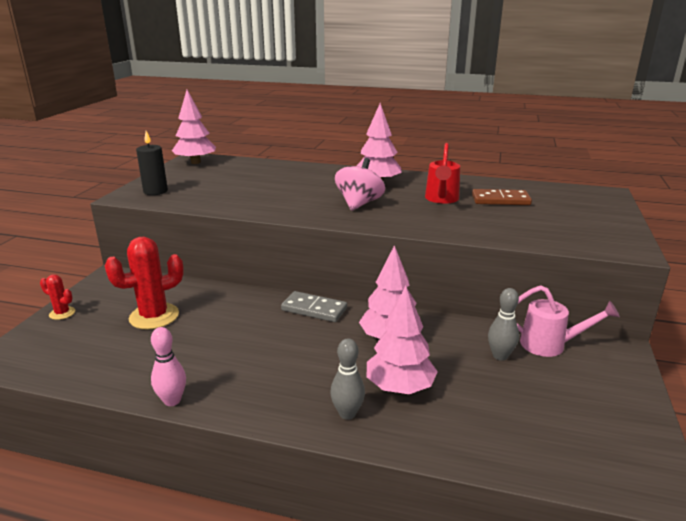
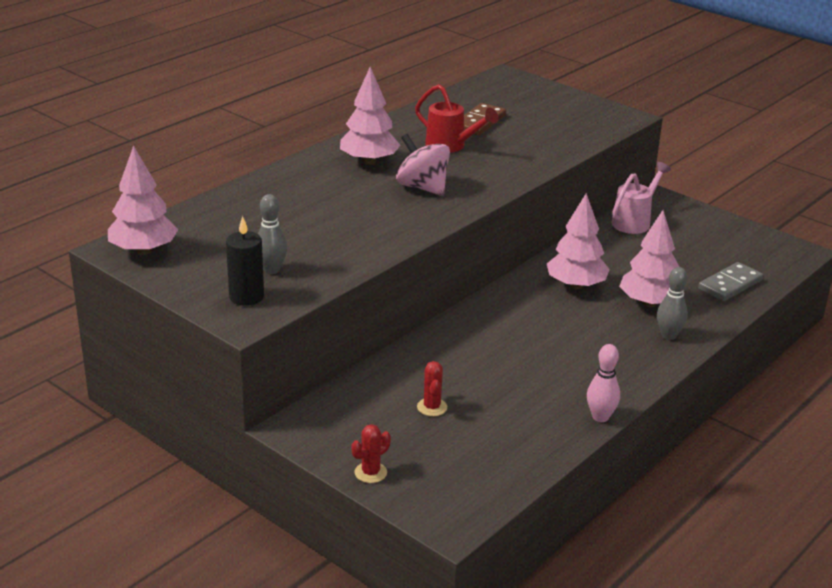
camera: 65 degrees left, 5 degrees up
(154, 316) = (432, 407): red cactus -> red cactus, size x0.51
(314, 309) = (494, 309): grey domino -> grey domino (730, 285)
(500, 356) = (635, 247): grey bowling pin -> grey bowling pin (271, 270)

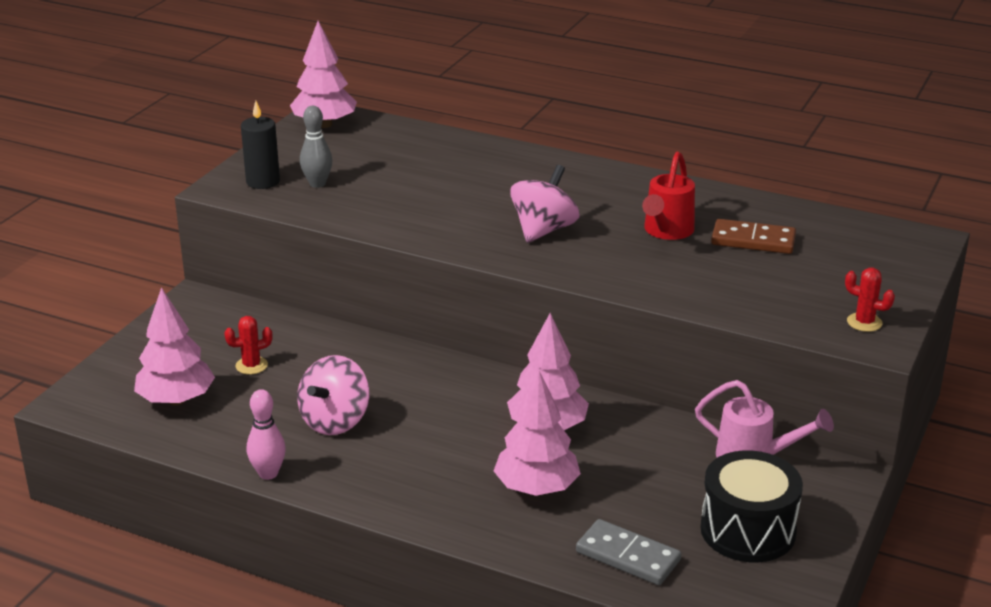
camera: 75 degrees right, 0 degrees up
(369, 161) = (585, 192): pink tree -> pink tree (176, 400)
(370, 473) = (136, 349): red cactus -> red cactus (864, 322)
(536, 375) = (335, 421): none -> pink spinning top
(668, 335) = (465, 510): grey bowling pin -> none
(710, 240) = (748, 530): none -> black drum

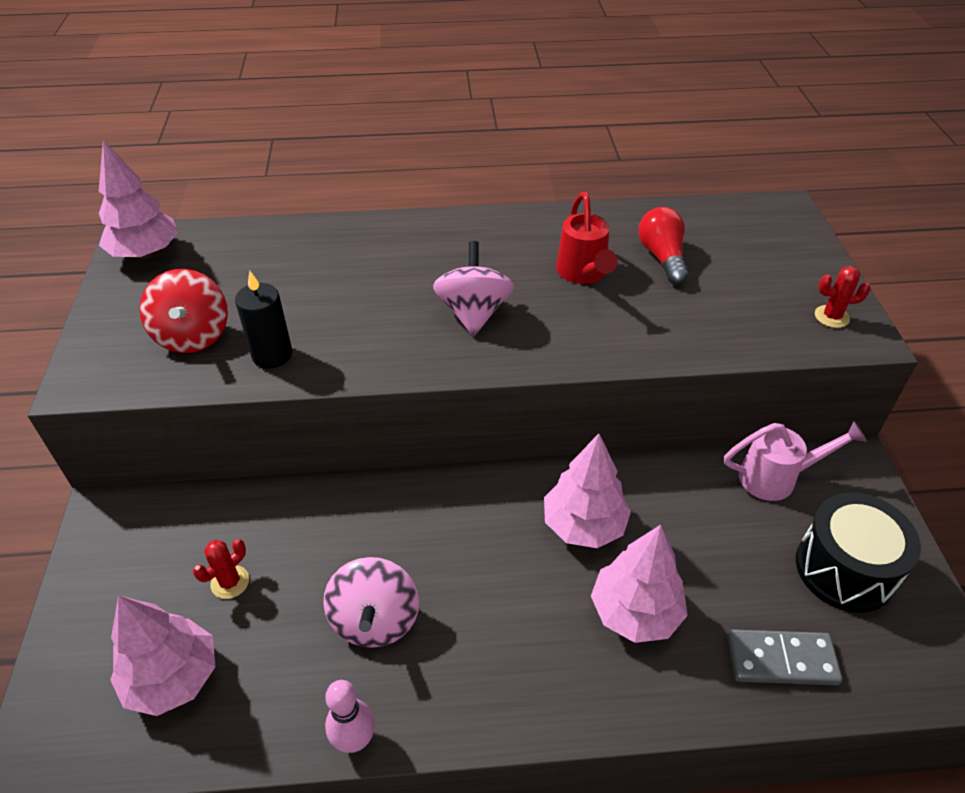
camera: 30 degrees left, 15 degrees up
(263, 182) = (126, 355): black candle -> black candle (272, 355)
(317, 184) = (193, 336): grey bowling pin -> red spinning top
(753, 240) = (662, 257): brown domino -> red light bulb

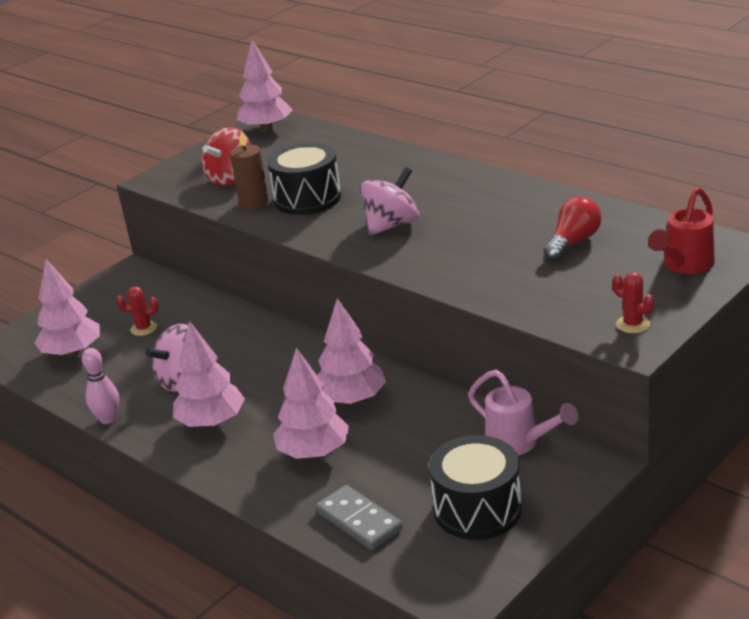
camera: 50 degrees right, 15 degrees down
(272, 355) = (254, 202): black candle -> brown candle
(331, 321) = (307, 198): none -> black drum
(484, 652) = (212, 422): none -> pink tree
(583, 274) = (498, 231): red watering can -> red watering can (684, 266)

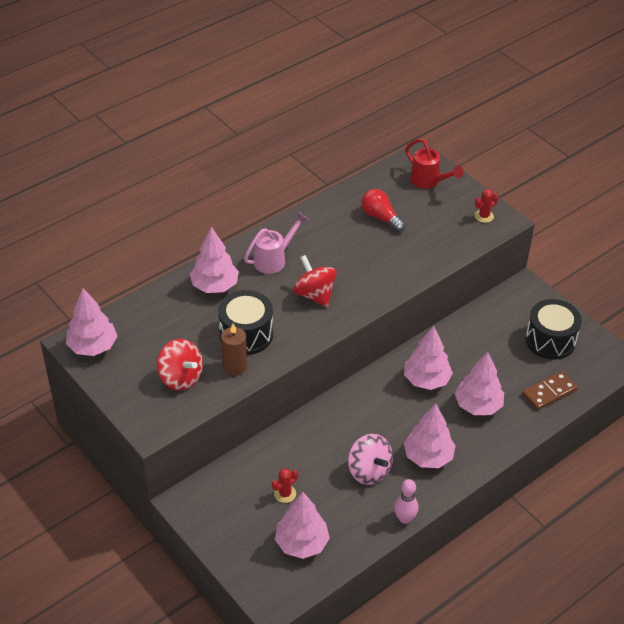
camera: 85 degrees left, 15 degrees up
(143, 328) = (285, 494): red cactus -> red cactus turned 45 degrees clockwise
(359, 521) = (549, 392): grey domino -> brown domino
(382, 166) = (214, 286): none -> pink tree
(392, 225) = (314, 295): pink spinning top -> red spinning top
(519, 443) = (496, 312): pink watering can -> pink watering can (274, 259)

